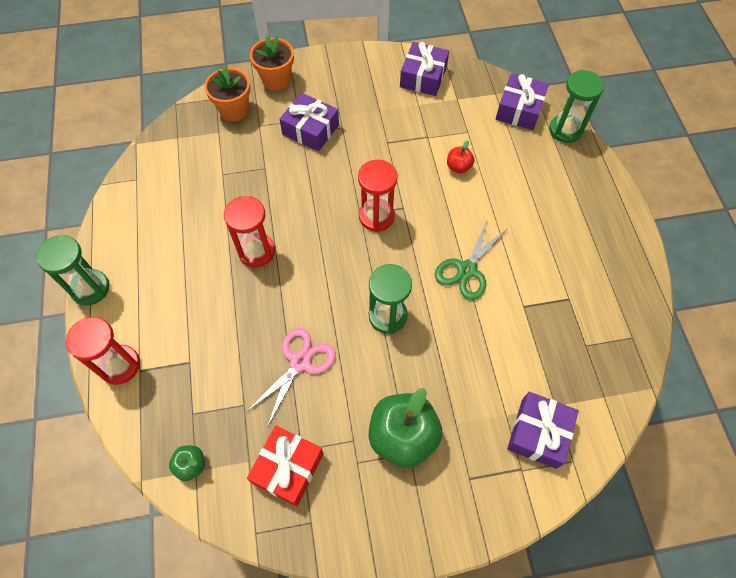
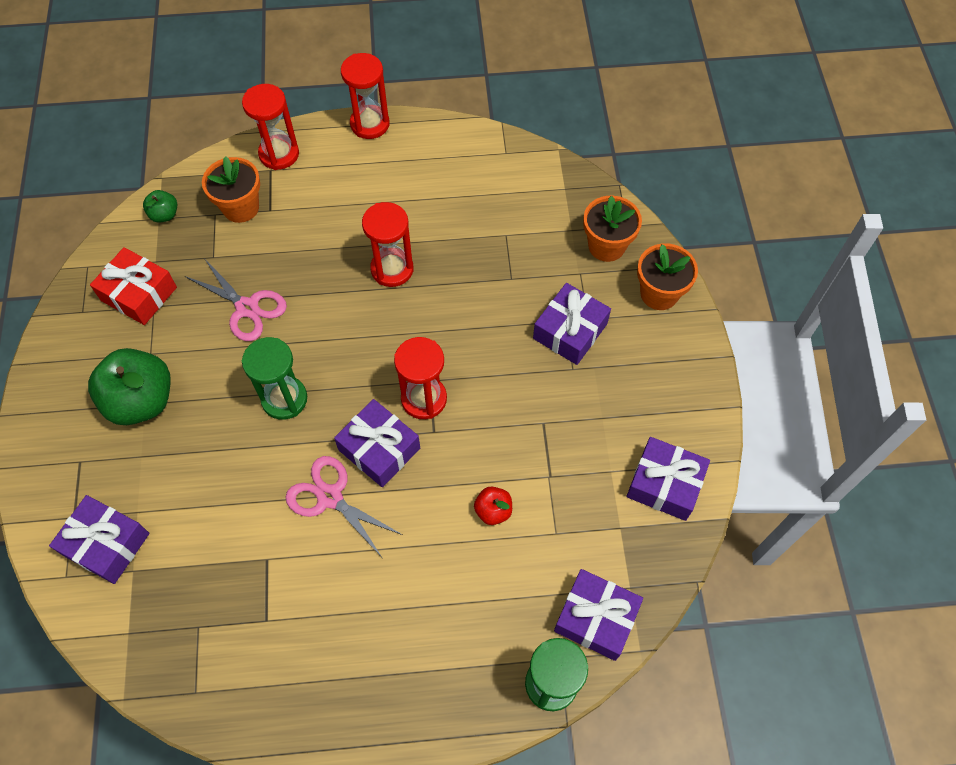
camera: 95 degrees right, 0 degrees up
(90, 288) = (370, 124): green hourglass -> red hourglass
(185, 390) = (241, 207): none -> orange flower pot
(422, 241) = (379, 449): none -> purple gift
(467, 270) = (330, 497): green scissors -> pink scissors

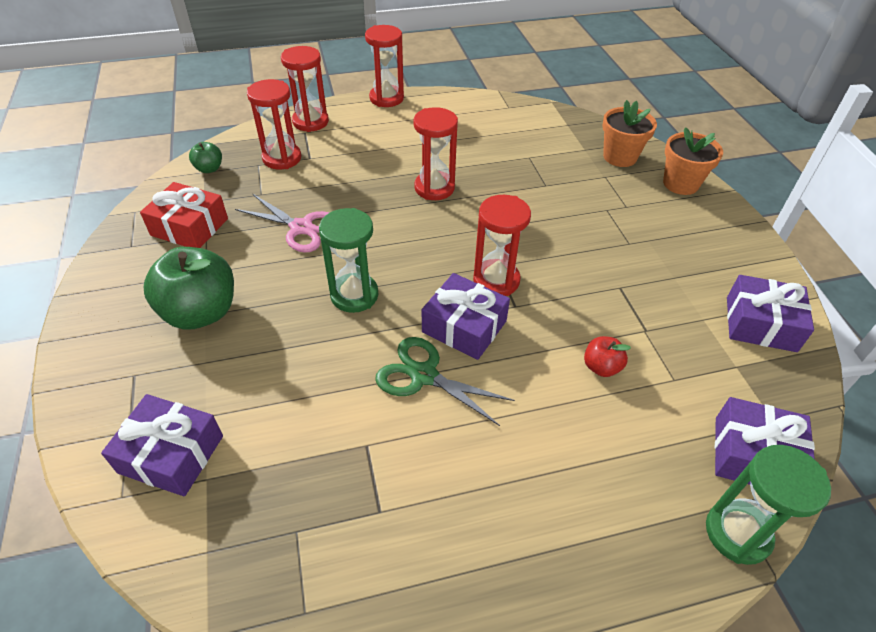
camera: 10 degrees left, 15 degrees down
(241, 207) = (282, 158): orange flower pot -> red hourglass
(330, 497) = (424, 375): pink scissors -> green scissors
(570, 331) = (614, 216): purple gift -> none

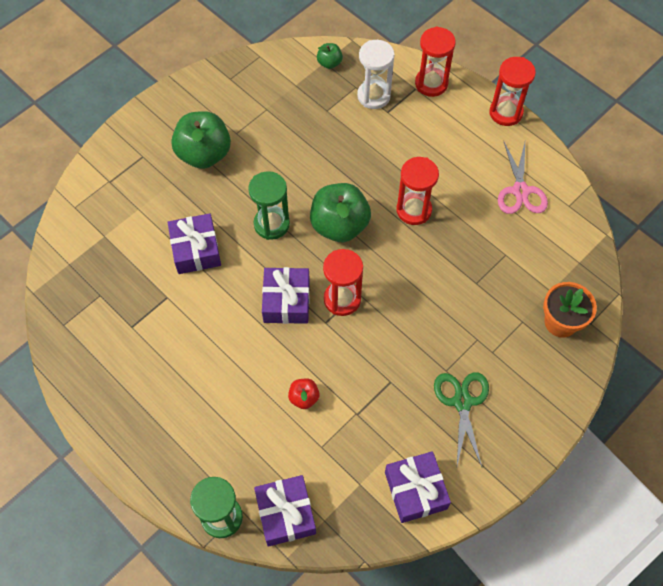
camera: 60 degrees right, 15 degrees up
(171, 454) = (108, 210): purple gift -> purple gift (196, 249)
(189, 227) = (267, 95): red gift -> none
(282, 158) = (373, 96): red hourglass -> white hourglass
(301, 228) = (311, 156): pink scissors -> pink scissors (520, 191)
(405, 244) = (339, 225): none -> green apple
(424, 375) = (232, 299): green scissors -> green scissors (462, 402)
(680, 184) = (557, 383): orange flower pot -> none

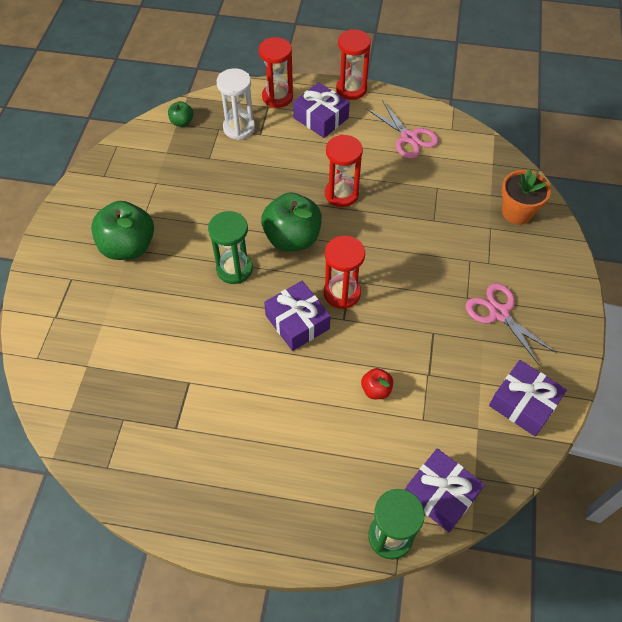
camera: 35 degrees left, 5 degrees down
(196, 249) = (183, 327): purple gift -> purple gift (321, 118)
(462, 402) = (499, 313): green scissors -> pink scissors

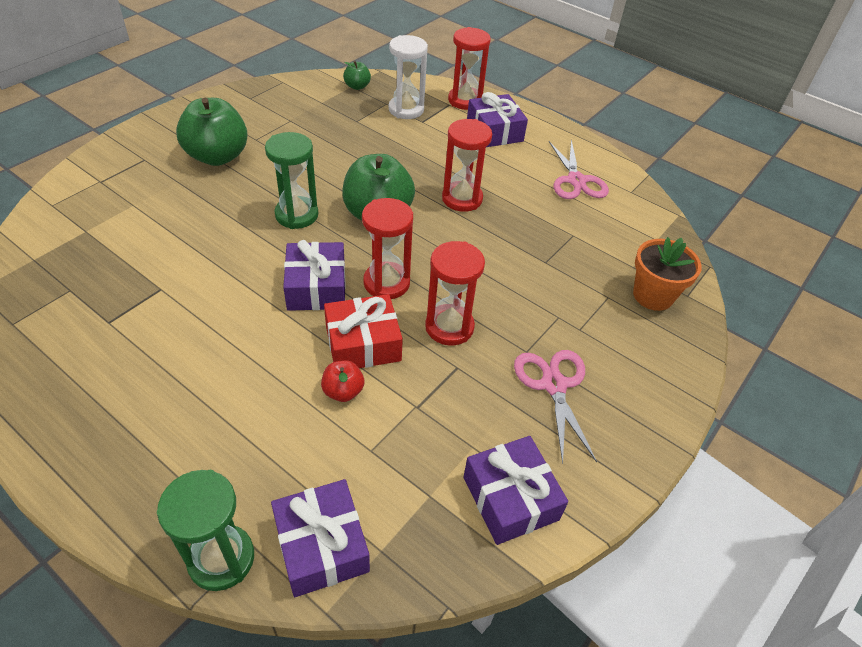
camera: 25 degrees right, 10 degrees down
(351, 89) = (546, 121): red hourglass -> red hourglass (449, 327)
(362, 348) = (363, 343): none -> red gift

